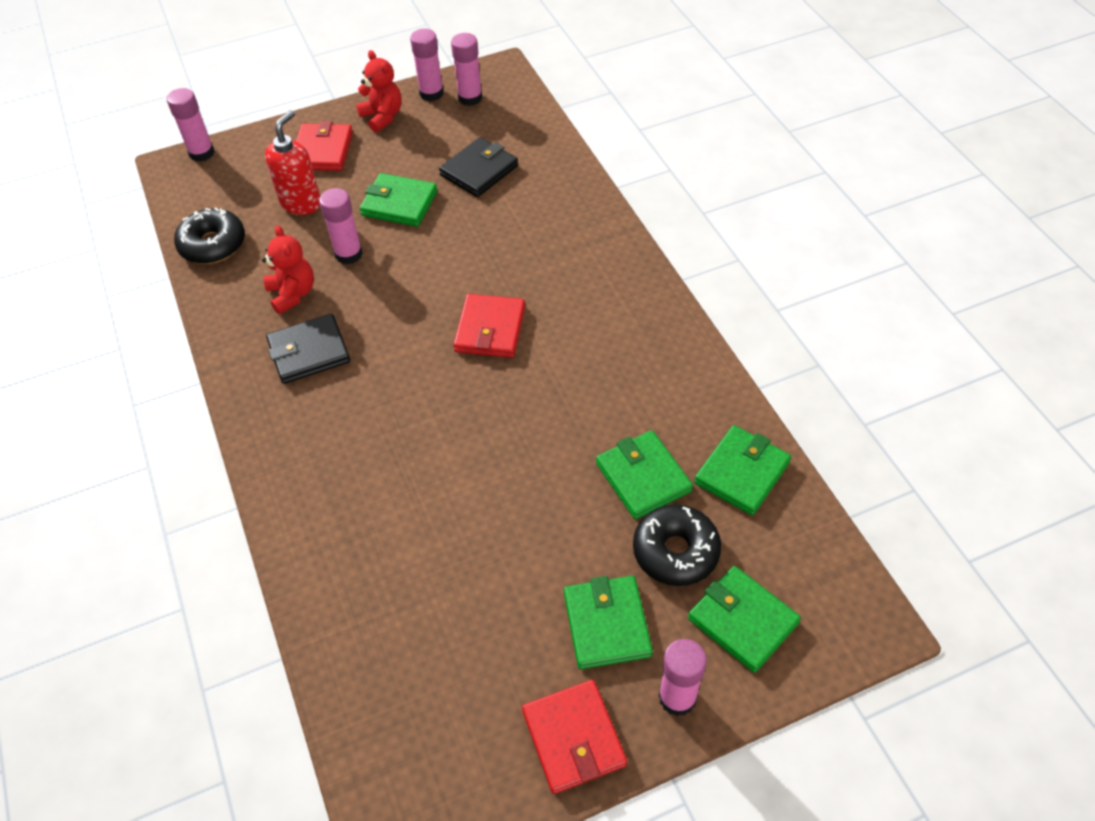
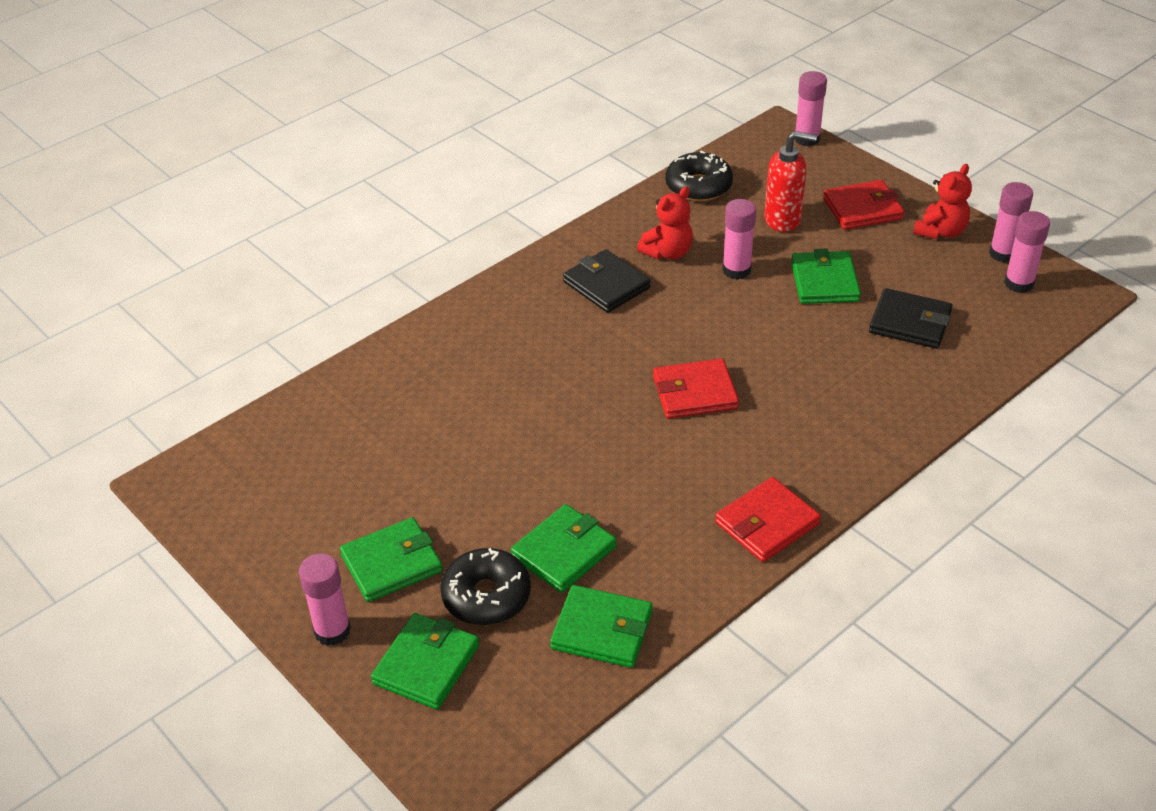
camera: 70 degrees right, 10 degrees down
(574, 738) = (277, 568): red wallet -> red wallet (767, 523)

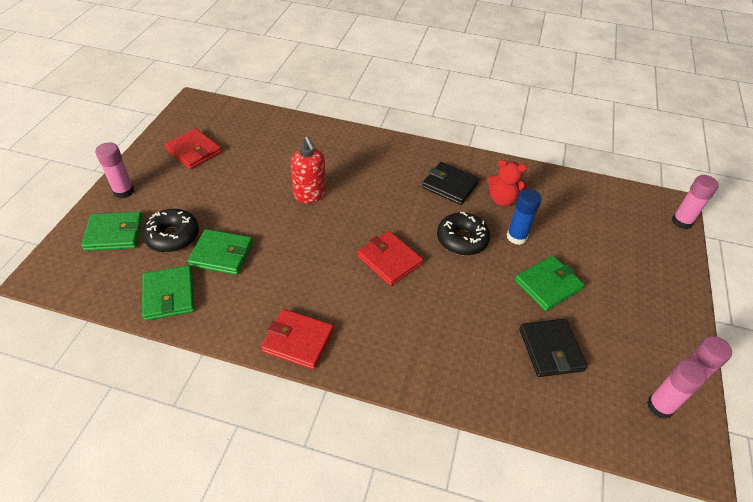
camera: 55 degrees right, 5 degrees up
(391, 563) = (179, 192): green wallet -> none
(606, 285) = (449, 185): black wallet -> black wallet turned 75 degrees counterclockwise
(698, 186) = (576, 189): black donut -> black donut (462, 240)
(736, 270) = (516, 237): pink glue stick -> blue glue stick
(783, 219) = (588, 240): red soap dispenser -> red soap dispenser (310, 195)
(862, 209) = (643, 278): red wallet -> red wallet (194, 151)
(940, 231) = (667, 332): red teddy bear -> none

